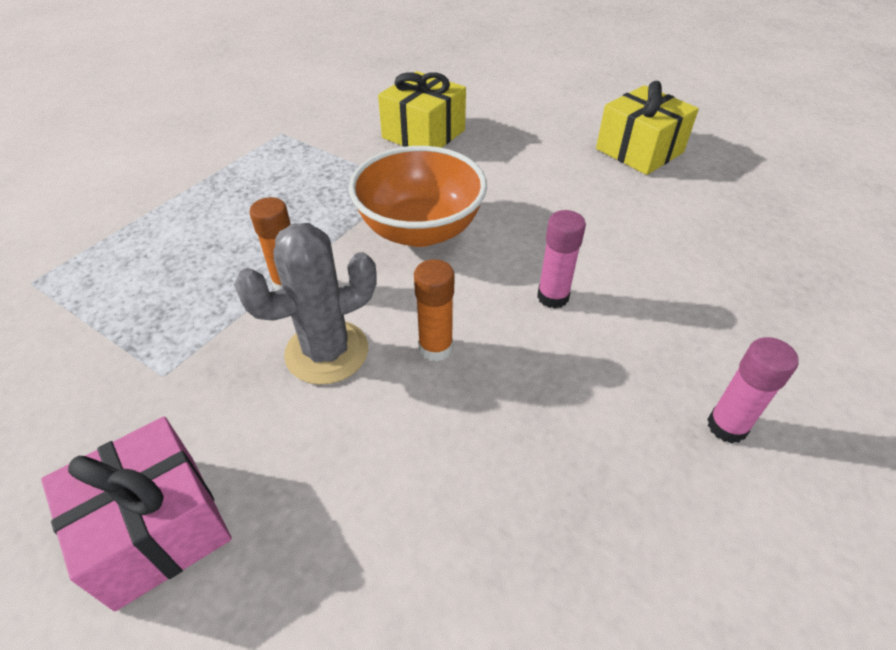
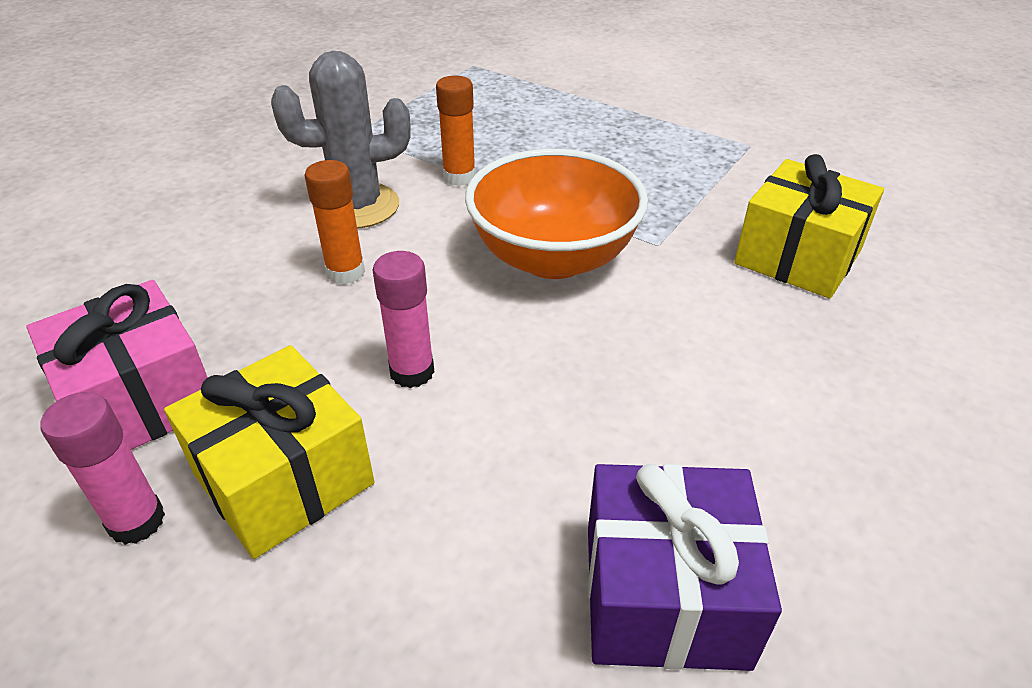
camera: 90 degrees right, 5 degrees down
(157, 528) = (210, 152): pink gift -> pink gift (141, 400)
(327, 352) = (358, 206): grey cactus -> grey cactus turned 75 degrees counterclockwise
(639, 150) = (860, 553): yellow gift -> yellow gift (284, 479)
(683, 203) = (664, 595): none -> purple gift

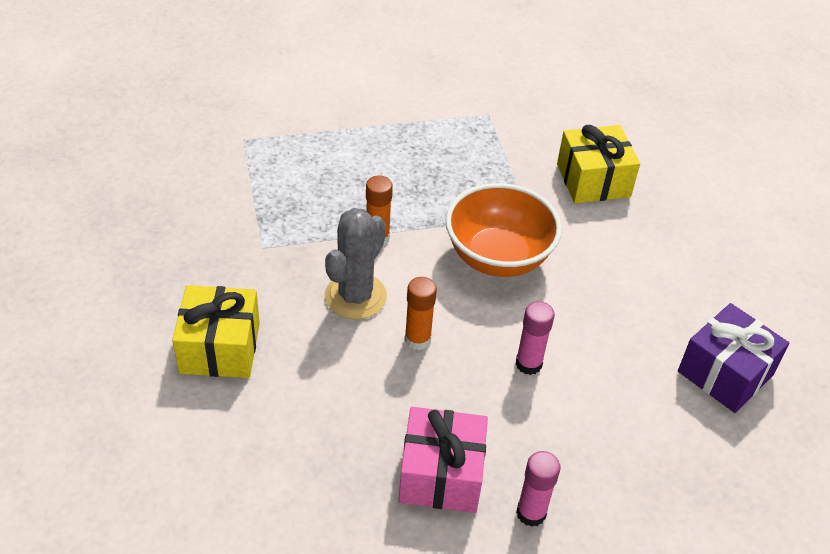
camera: 50 degrees left, 5 degrees up
(284, 479) = (555, 448): yellow gift -> yellow gift (220, 348)

